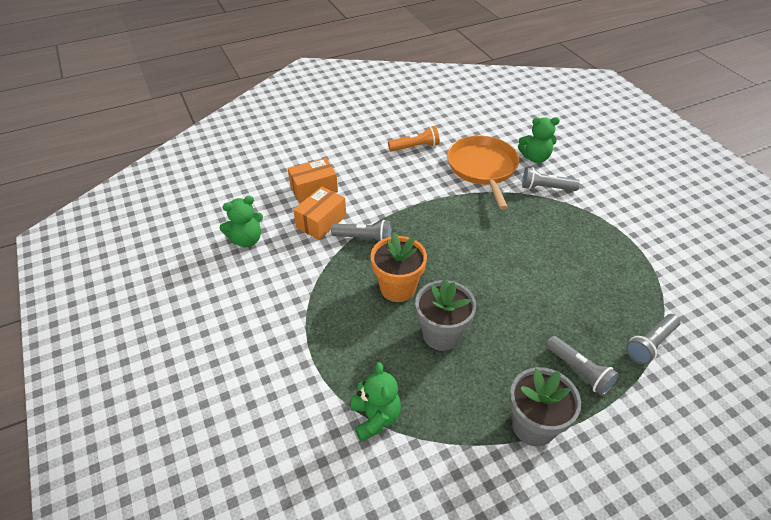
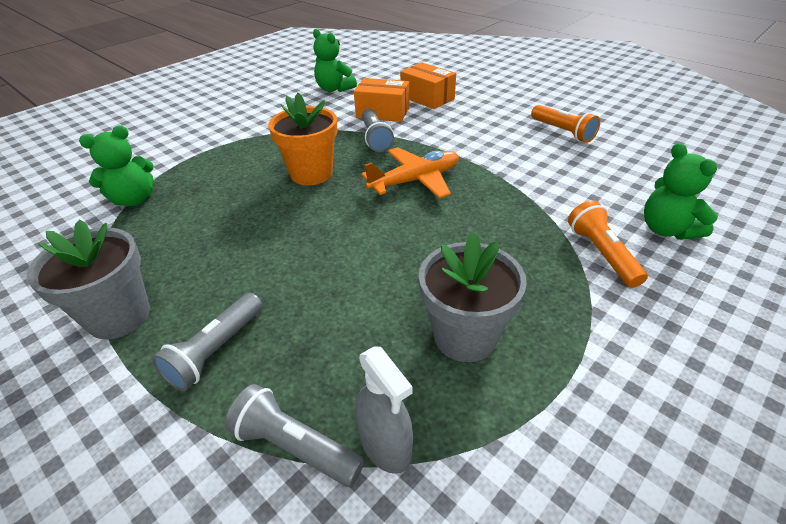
camera: 70 degrees right, 5 degrees down
(438, 234) = (415, 180): none -> orange plane
(441, 334) = (252, 216): grey flower pot -> grey flower pot (464, 336)
(482, 168) = (580, 187): orange pan -> none
(546, 188) = (601, 253): grey flashlight -> orange flashlight
(654, 310) = (385, 445): none -> grey spray bottle

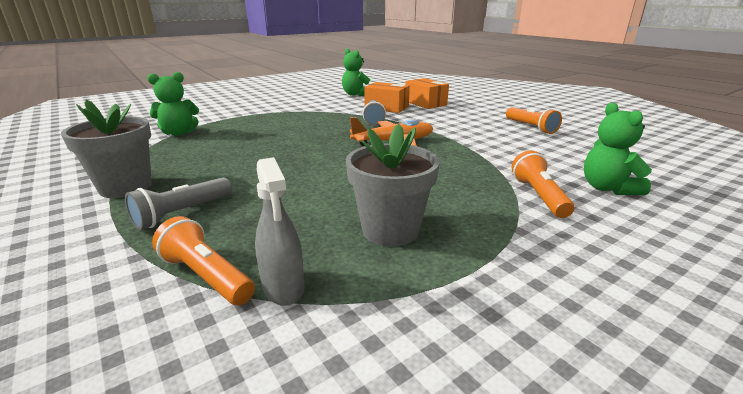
camera: 10 degrees right, 15 degrees down
(295, 446) = (206, 276): grey flashlight -> orange flashlight
(311, 173) = (314, 132): orange flower pot -> none

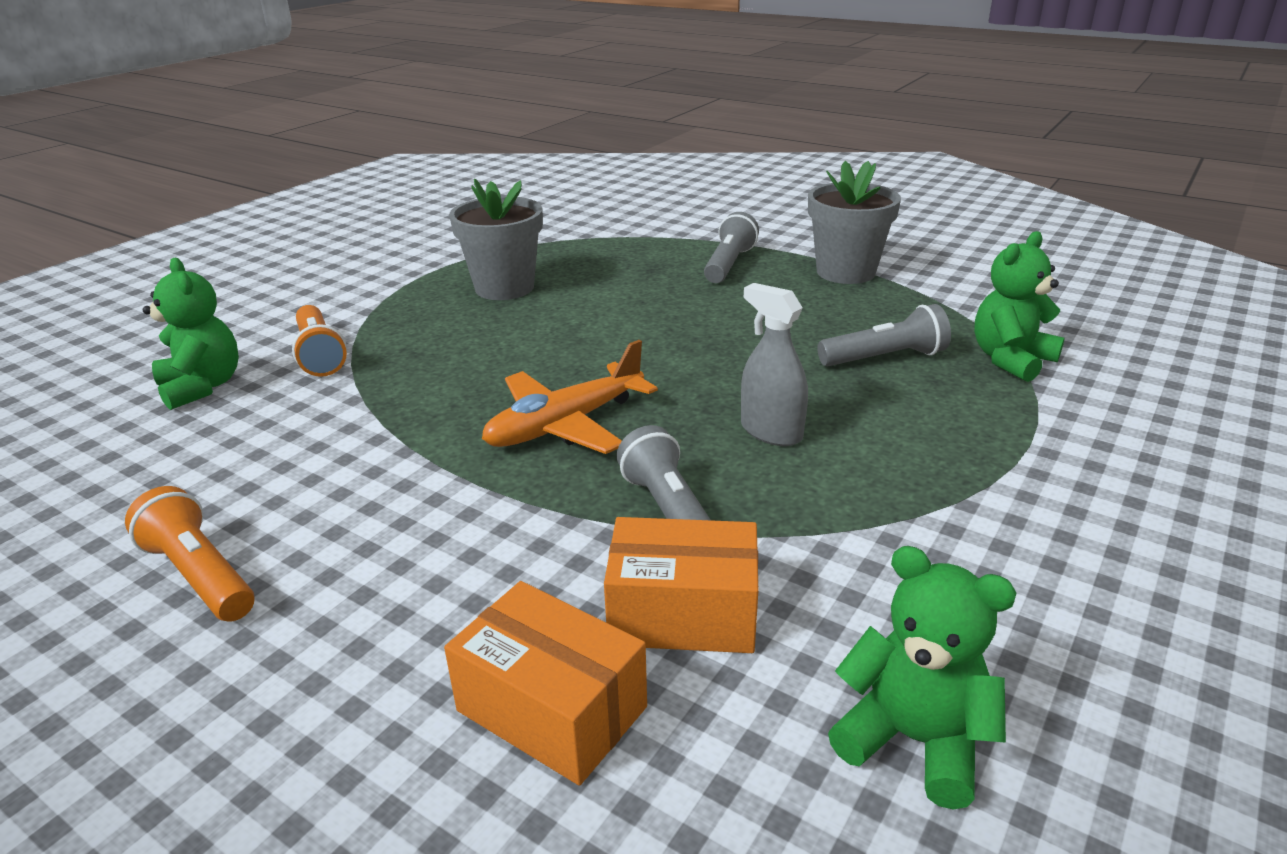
camera: 160 degrees right, 5 degrees up
(206, 276) = (631, 239): orange flashlight -> none
(224, 141) = (885, 358): none -> grey flashlight
(283, 287) = (568, 244): grey spray bottle -> grey spray bottle (771, 432)

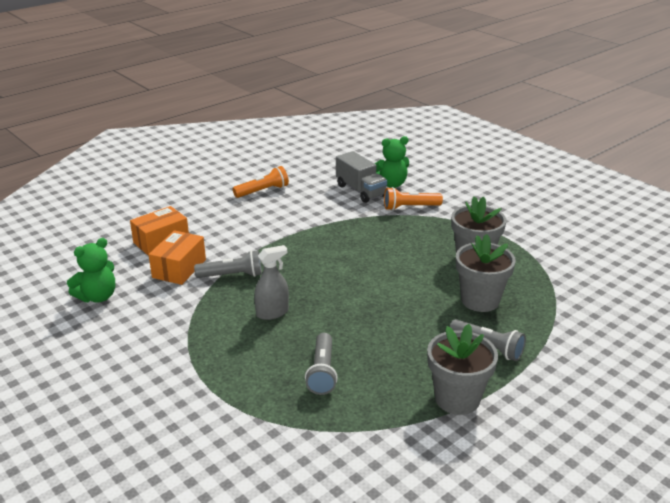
camera: 105 degrees right, 0 degrees up
(229, 419) = (360, 191): none -> grey truck
(565, 425) = (311, 261): orange plane -> none
(621, 276) = (480, 300): none -> grey flower pot
(1010, 360) = (293, 423): green teddy bear -> none

